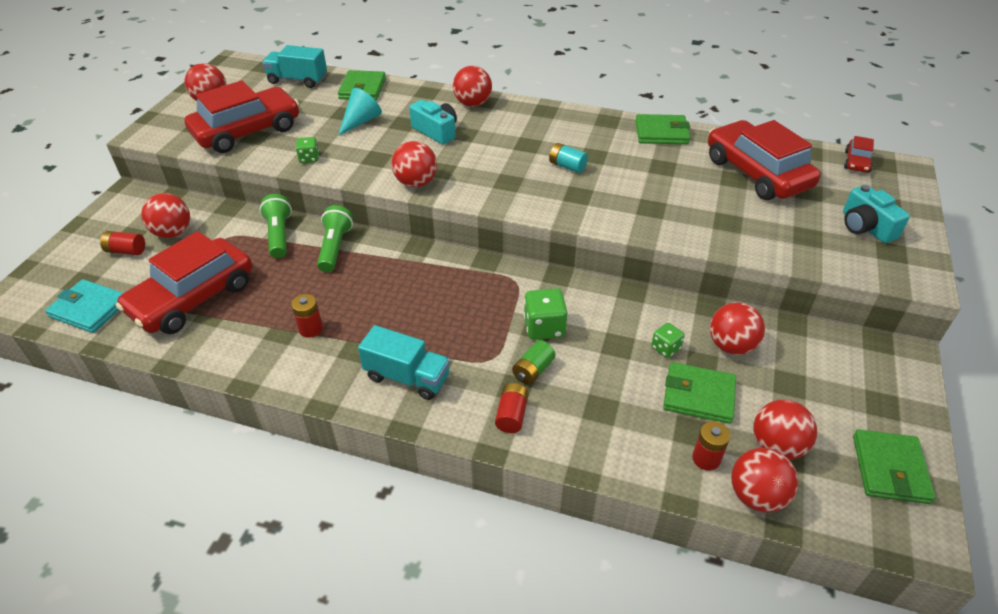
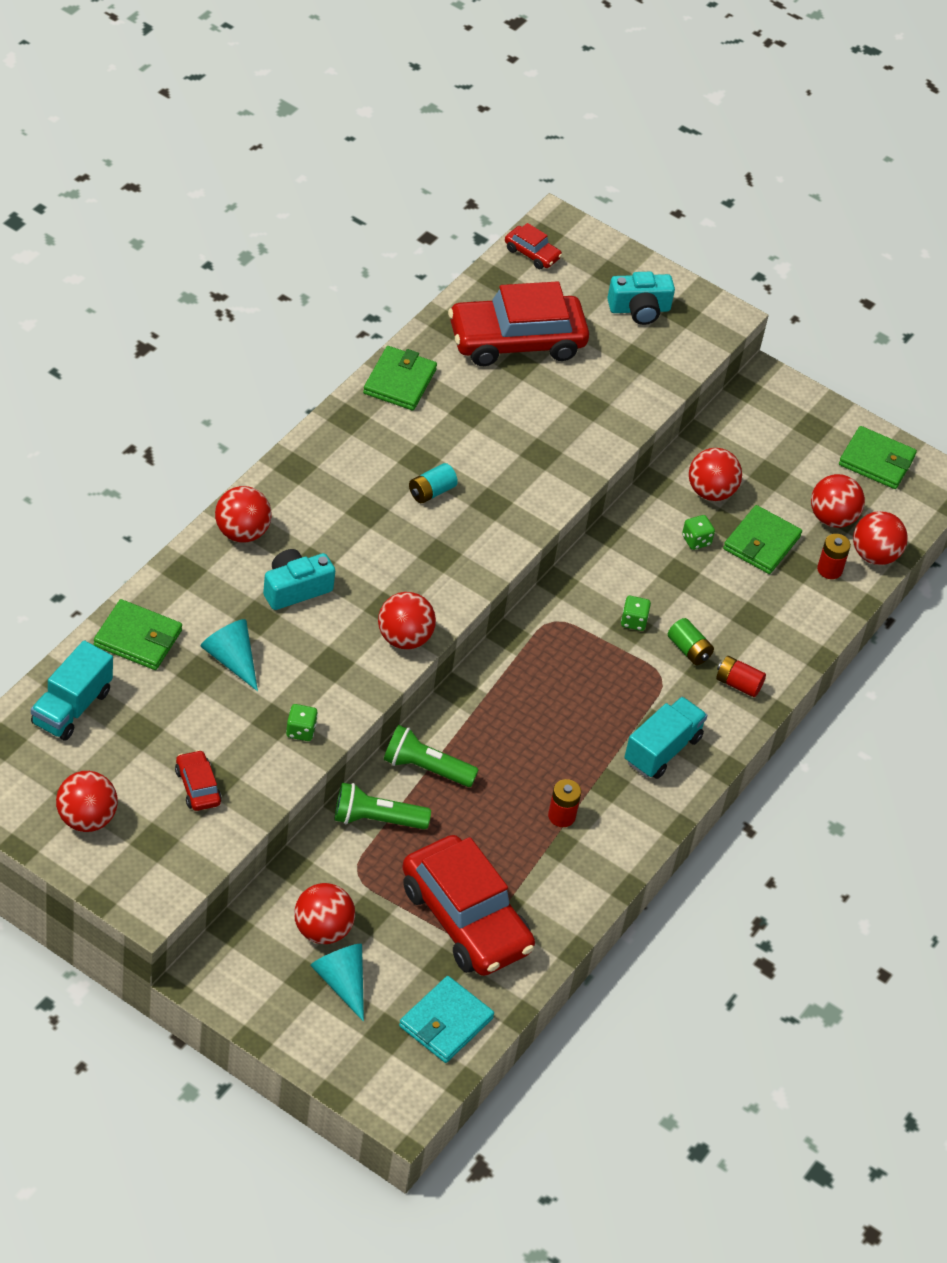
camera: 80 degrees left, 5 degrees up
(126, 251) = (342, 983): red battery -> turquoise cone
(247, 131) = (197, 787): red car -> red car, size x0.43
(544, 327) = (633, 621): green dice -> green dice, size x0.60

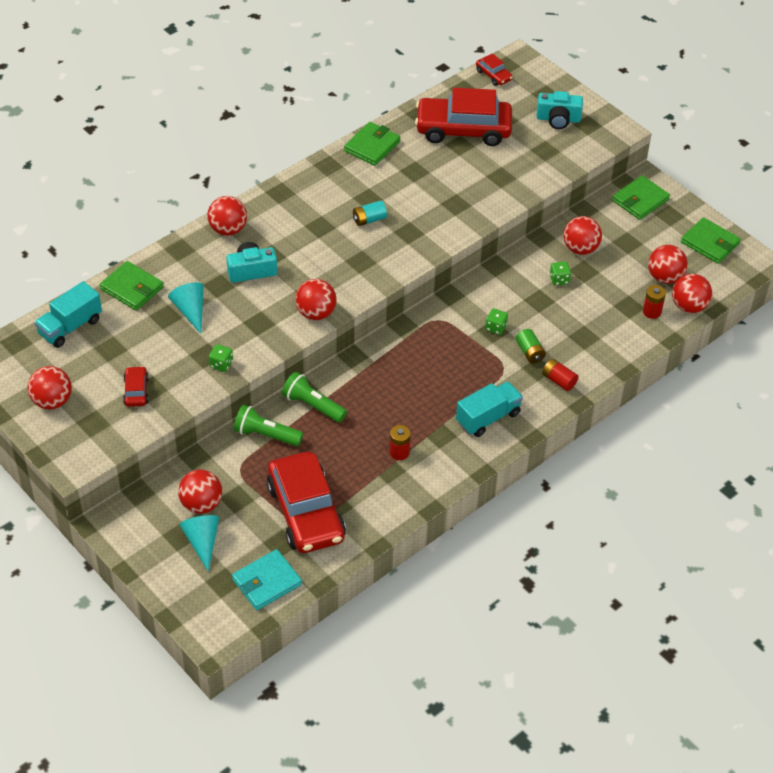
camera: 20 degrees right, 0 degrees up
(761, 543) = (607, 287): green wallet -> green wallet (640, 200)

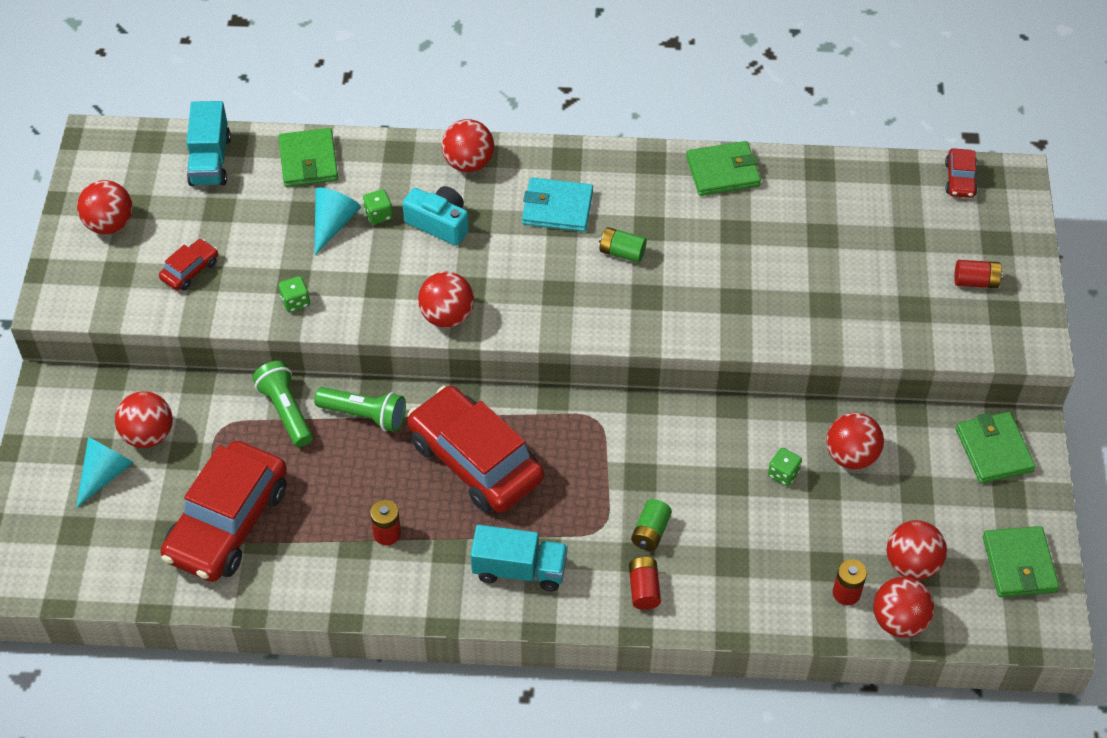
camera: 45 degrees right, 5 degrees up
(70, 327) = (210, 160): turquoise truck -> turquoise truck turned 90 degrees counterclockwise
(267, 582) = (111, 564): turquoise wallet -> turquoise wallet (557, 208)
(313, 405) = (364, 415): green flashlight -> green flashlight turned 120 degrees clockwise
(369, 219) = (622, 252): turquoise battery -> green battery
(463, 130) = (847, 220): red car -> red car (475, 460)
(496, 327) = (647, 475): green dice -> green dice (378, 215)
(558, 119) = (975, 282): turquoise camera -> red battery
(640, 200) = (993, 450): green wallet -> green wallet turned 75 degrees clockwise

